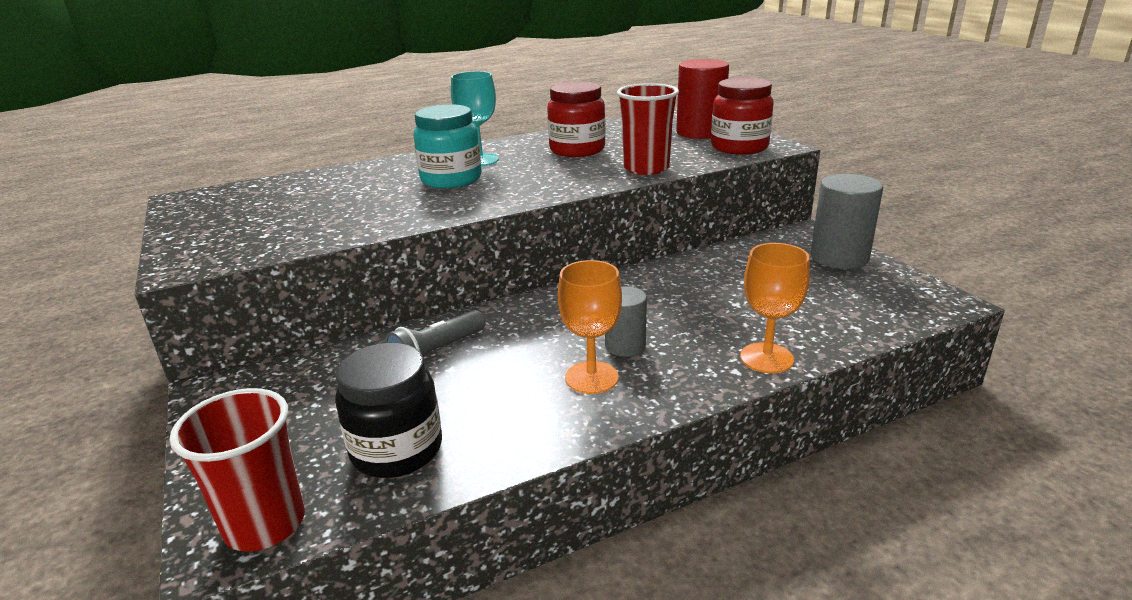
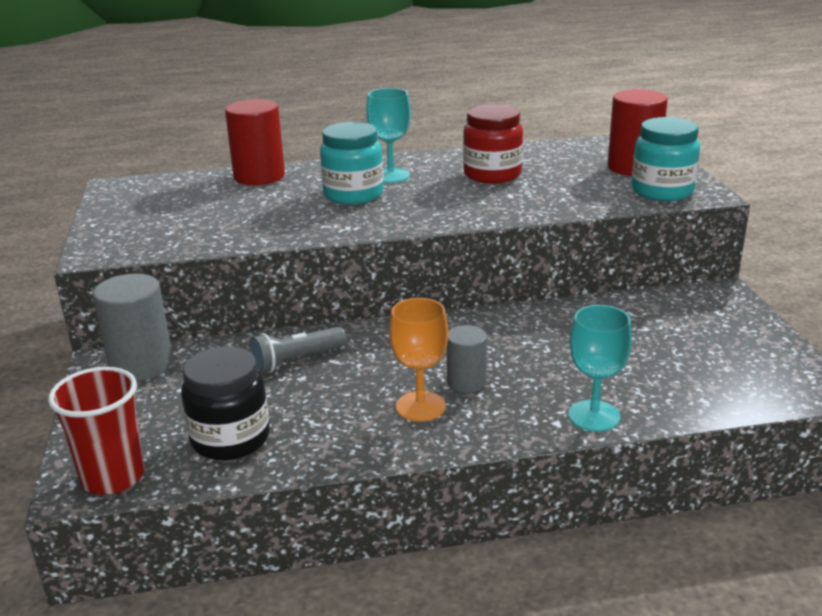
camera: 15 degrees right, 0 degrees up
(343, 174) = (259, 176): none -> red cylinder
(646, 168) = (548, 205): red cup -> none
(739, 147) = (662, 191): red jar -> turquoise jar
(766, 358) = (594, 416): orange goblet -> turquoise goblet
(839, 257) = (738, 325): grey cylinder -> grey cylinder (141, 365)

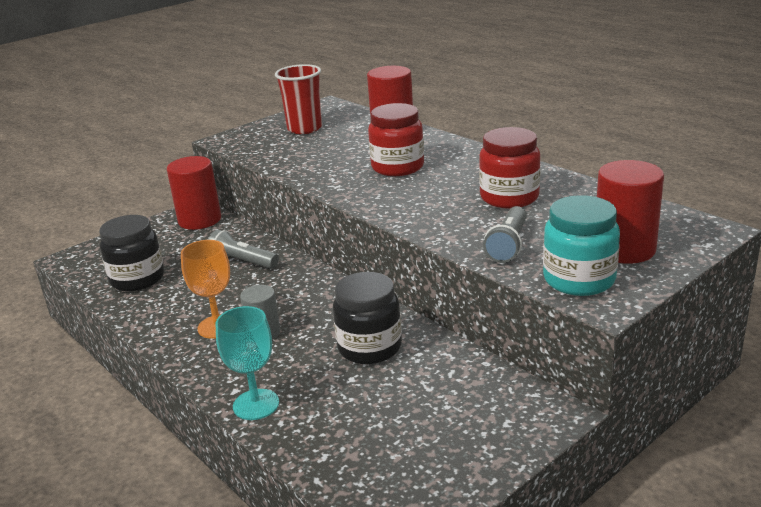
camera: 60 degrees right, 0 degrees up
(113, 477) = (82, 263): red cup -> red cup (304, 129)
(141, 365) = (200, 220): grey cylinder -> red cylinder
(353, 195) = (397, 167): turquoise jar -> red jar
(391, 176) = (452, 165): turquoise goblet -> none
(556, 336) = (369, 347): none -> black jar
(577, 196) = (508, 245): none -> grey flashlight

